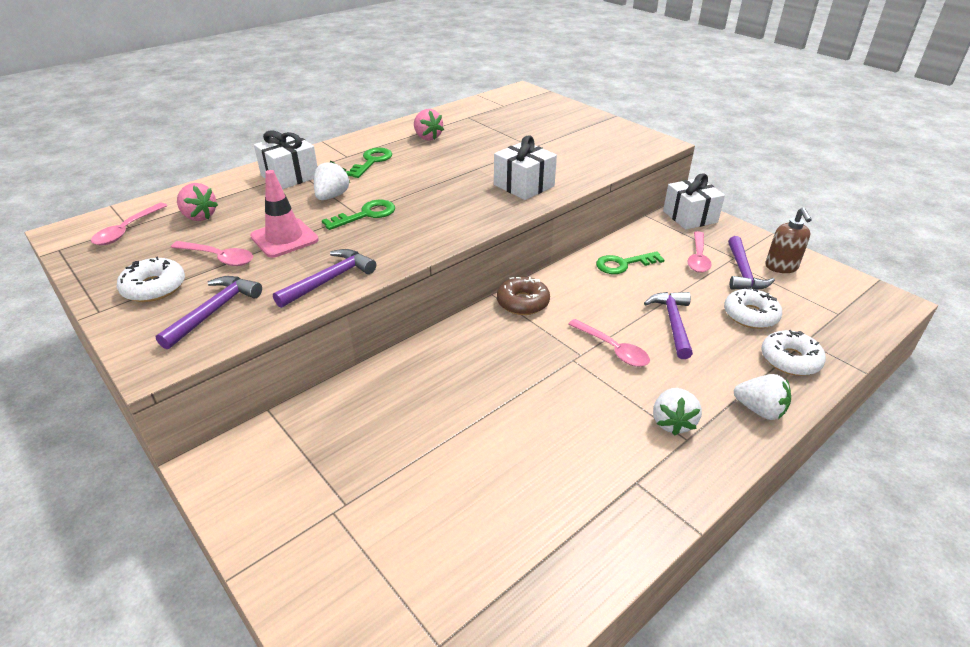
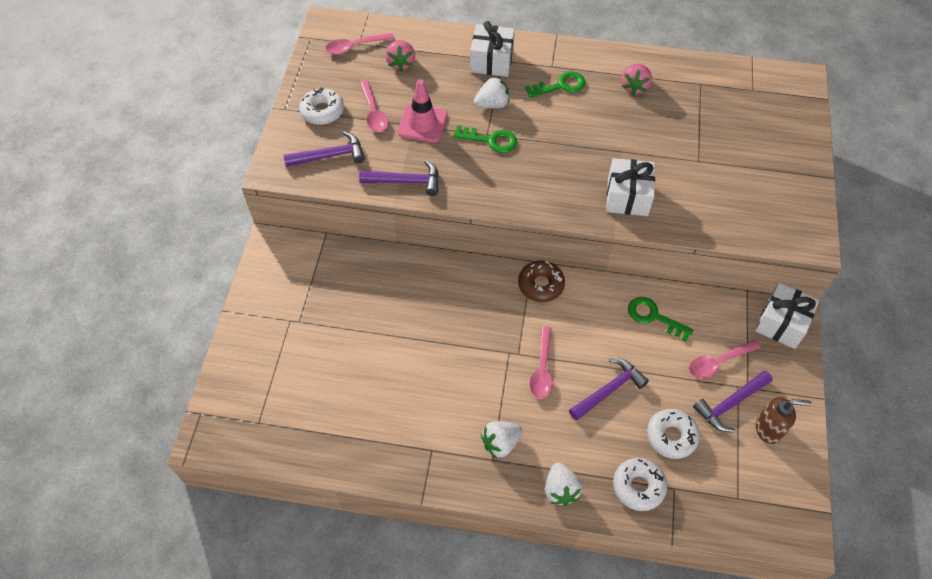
camera: 50 degrees right, 20 degrees up
(781, 267) = (768, 429): brown soap dispenser -> brown soap dispenser turned 135 degrees counterclockwise

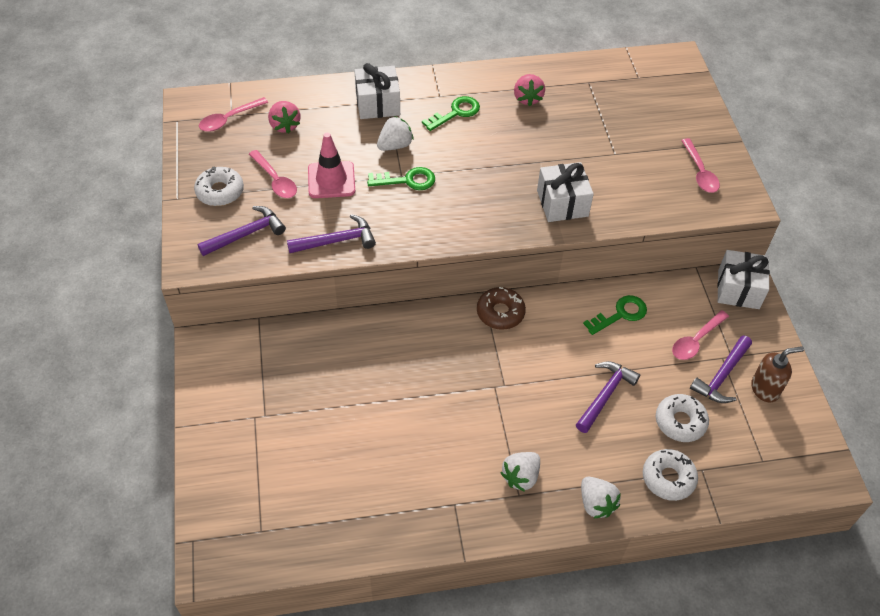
camera: 20 degrees left, 5 degrees down
(542, 369) = (533, 393): pink spoon -> pink spoon (700, 172)
(654, 317) = (620, 314): green key -> green key turned 135 degrees clockwise

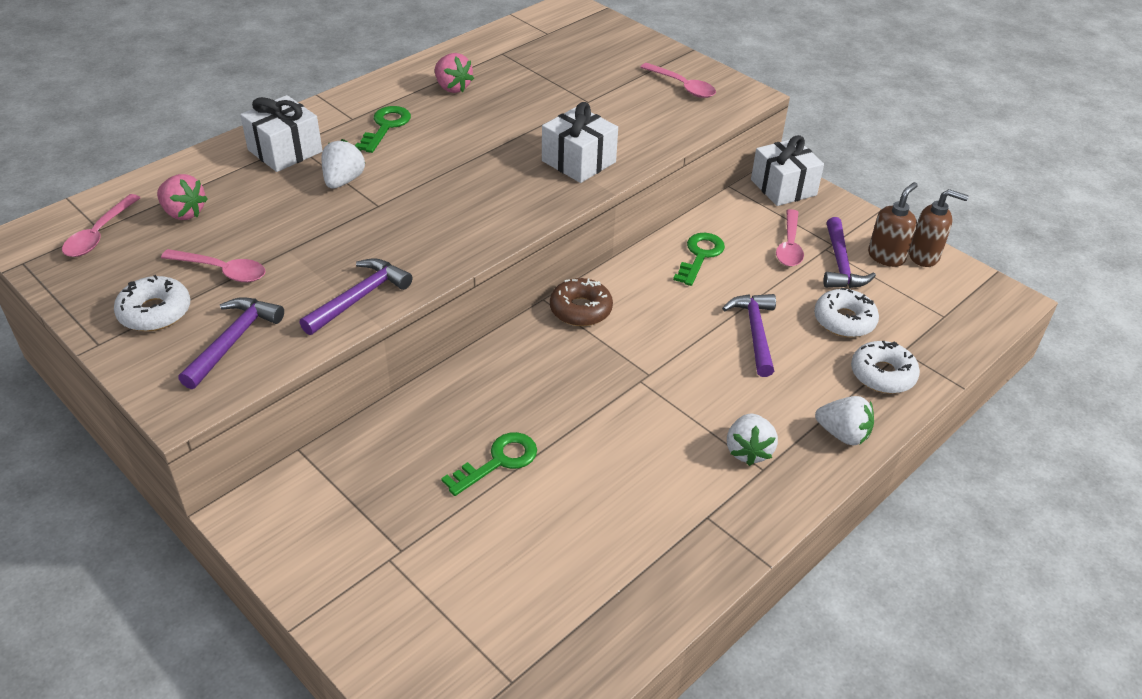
camera: 35 degrees left, 10 degrees down
(331, 180) = (295, 242): pink traffic cone -> none
(407, 180) = (389, 207): green key -> green key (498, 461)
(797, 405) = (924, 256): none -> brown soap dispenser

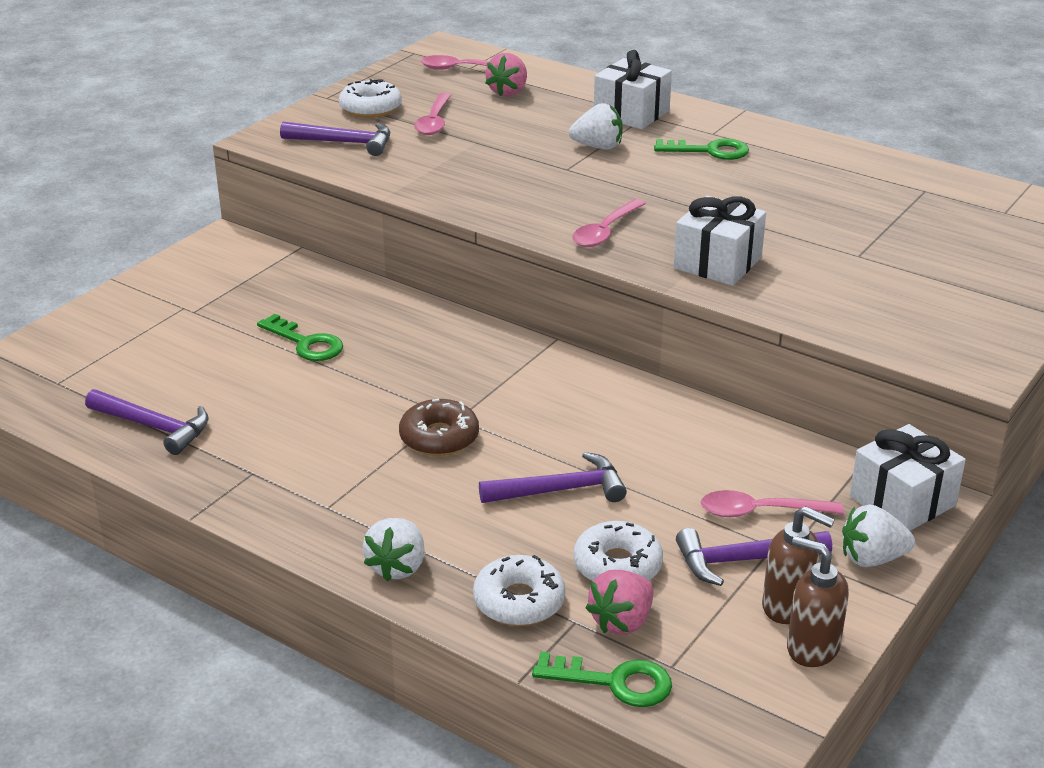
camera: 80 degrees right, 10 degrees down
(359, 298) = (419, 182): purple hammer -> purple hammer (154, 427)
(452, 87) = (818, 173): pink strawberry -> pink strawberry (622, 621)
(580, 309) = (549, 363): brown donut -> brown donut (439, 437)
(682, 86) = (956, 317): pink spoon -> pink spoon (605, 231)
(700, 256) = (694, 438): green key -> green key (614, 682)
(748, 451) = (353, 495): white strawberry -> white strawberry (872, 558)
(924, 256) = (812, 648): brown soap dispenser -> brown soap dispenser turned 120 degrees clockwise

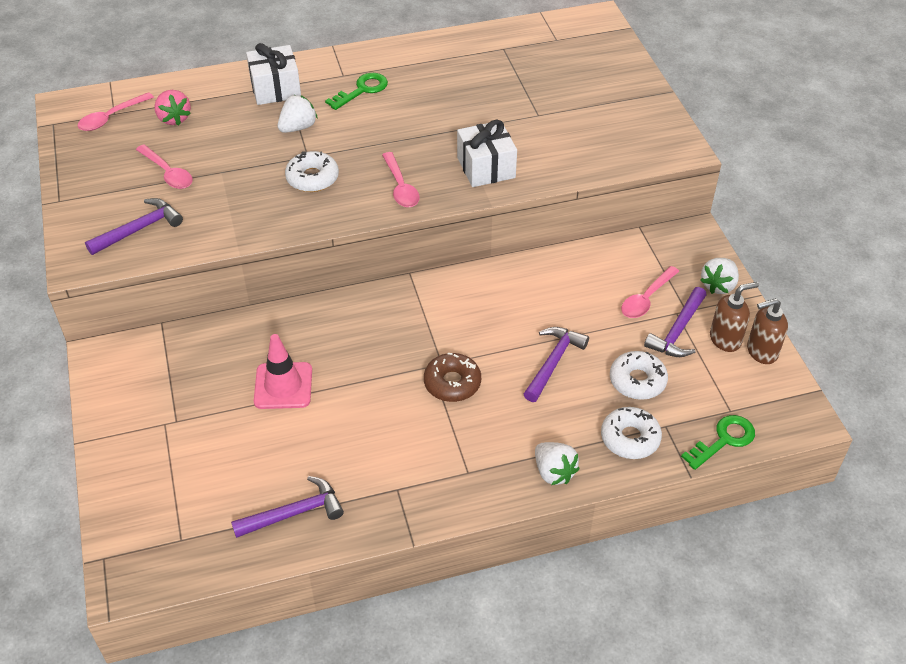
camera: 50 degrees left, 15 degrees up
(306, 343) = (283, 386): green key -> pink traffic cone
(370, 108) = (106, 190): white donut -> white donut (312, 178)
(622, 621) = (682, 407): pink strawberry -> none
(902, 501) = (687, 244): white gift -> none

